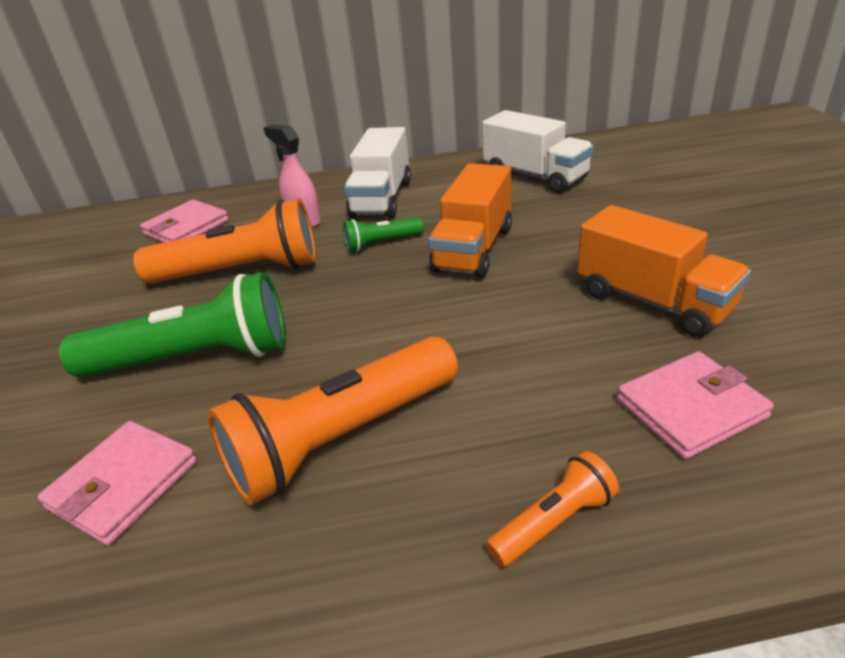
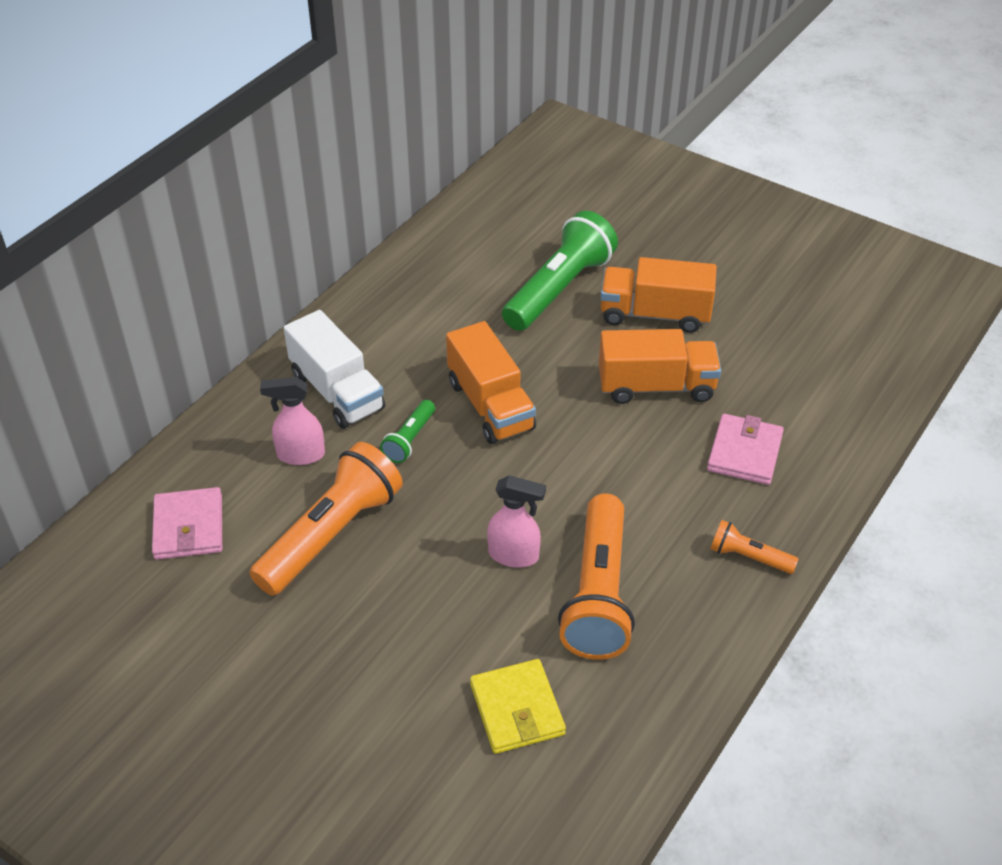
camera: 50 degrees left, 10 degrees up
(123, 485) = (517, 709): pink wallet -> yellow wallet
(195, 358) = (422, 618): green flashlight -> green flashlight (559, 289)
(326, 358) = (514, 555): none -> pink spray bottle
(535, 176) = (440, 298): white truck -> none
(554, 522) = (748, 557): orange flashlight -> orange flashlight turned 75 degrees counterclockwise
(726, 249) = (655, 314): none -> orange truck

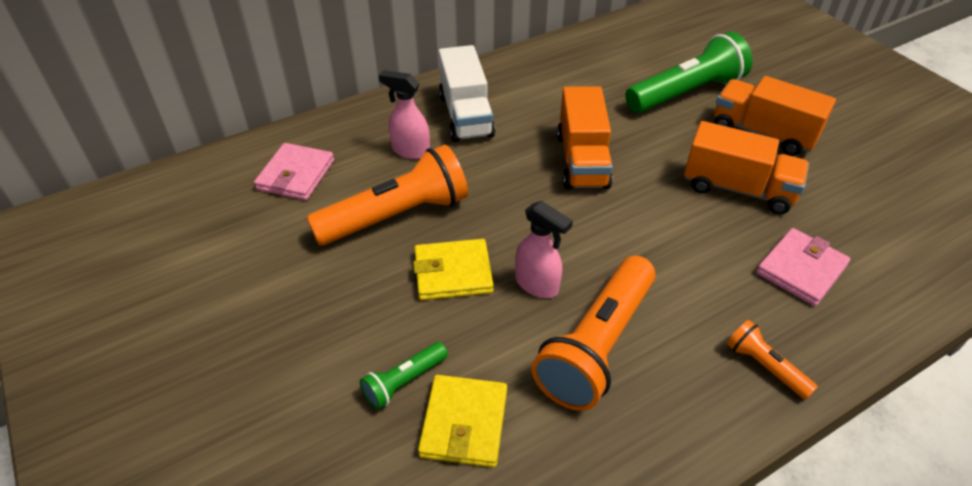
camera: 25 degrees right, 0 degrees up
(409, 439) = (501, 166): green flashlight -> green flashlight (404, 382)
(425, 574) = (453, 273): none -> yellow wallet

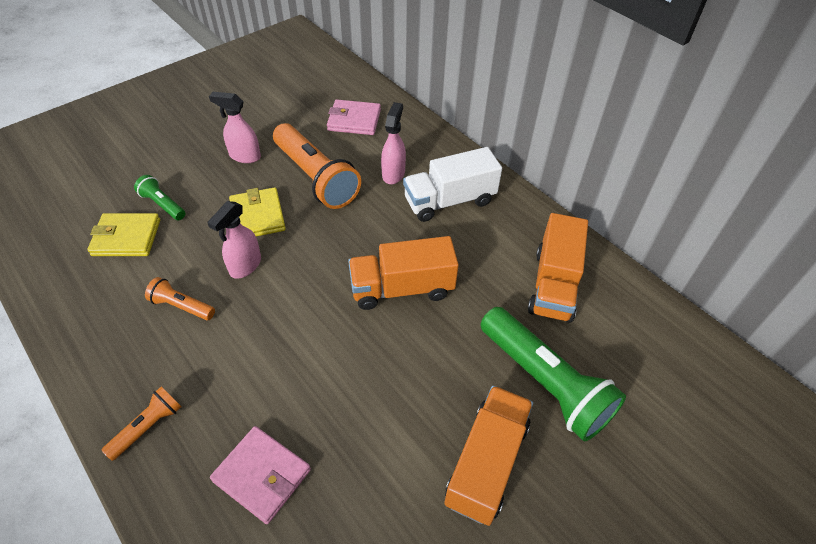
camera: 80 degrees right, 5 degrees up
(327, 287) = (244, 156): none -> pink spray bottle
(596, 346) = (182, 306): orange flashlight -> orange flashlight, size x0.48
(738, 189) = (380, 425): orange truck -> orange truck (553, 285)

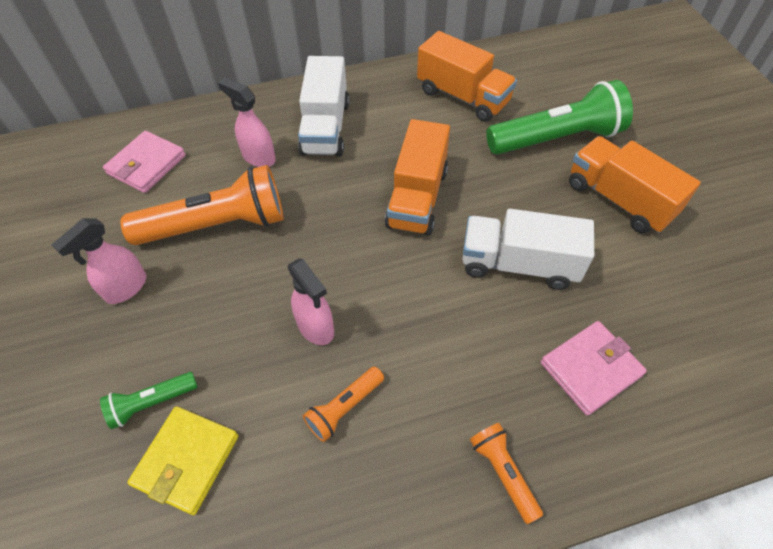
camera: 65 degrees left, 5 degrees up
(257, 216) = (243, 297): yellow wallet -> none
(359, 387) = (519, 264): none -> white truck

